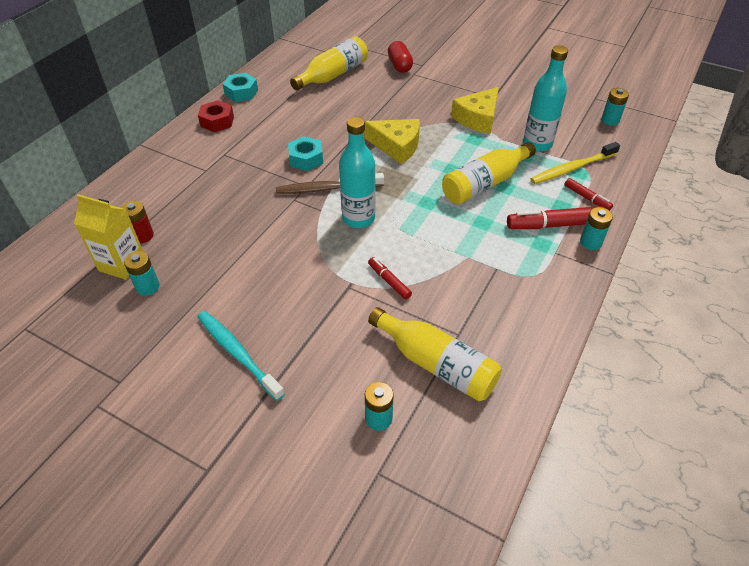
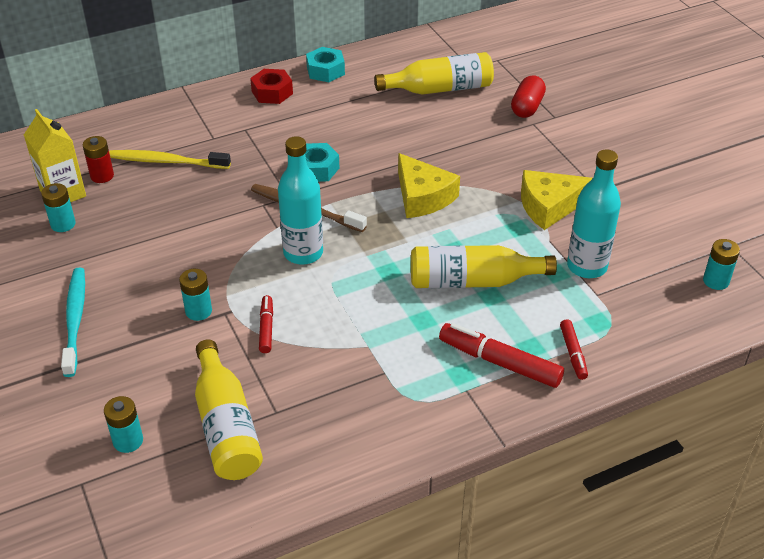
camera: 35 degrees right, 5 degrees down
(572, 168) = (595, 313): yellow toothbrush -> yellow toothbrush (166, 161)
(590, 242) = (518, 401): turquoise battery -> turquoise battery (198, 311)

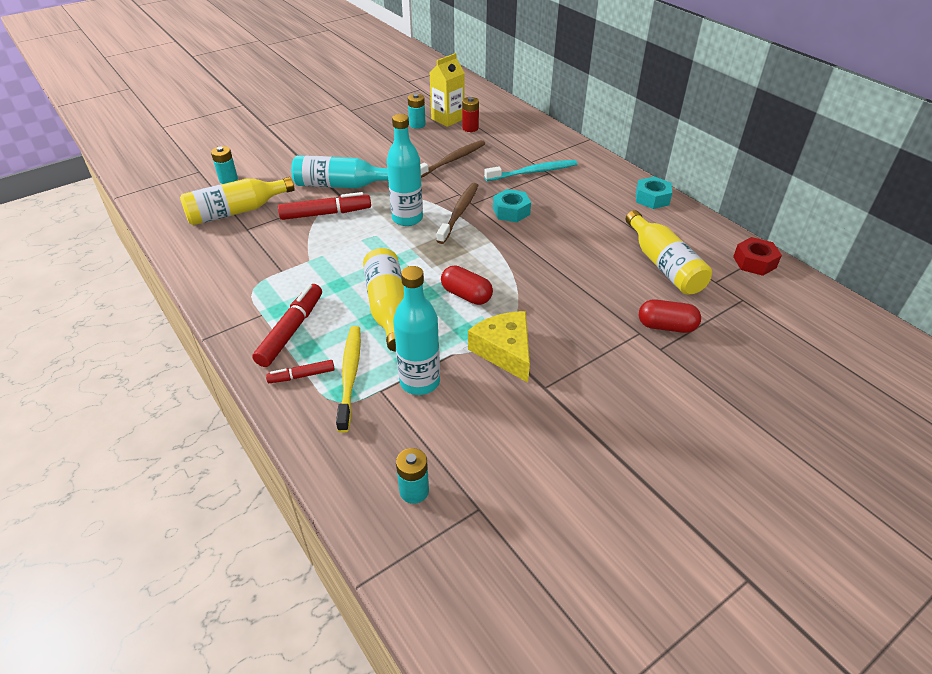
camera: 80 degrees right, 0 degrees up
(75, 319) = (330, 145): turquoise toothbrush -> turquoise toothbrush (533, 172)
(166, 161) = (495, 148): yellow toothbrush -> yellow toothbrush (350, 375)
(180, 202) = (452, 160): none -> brown toothbrush
(198, 311) = (340, 185): turquoise battery -> turquoise bottle
(266, 328) = (326, 214): red marker -> red marker, size x1.77
(272, 92) = (604, 177): red nut -> red nut (754, 262)
(422, 197) = (493, 270): yellow cheese -> none
(461, 221) = (466, 295): none -> red capsule

